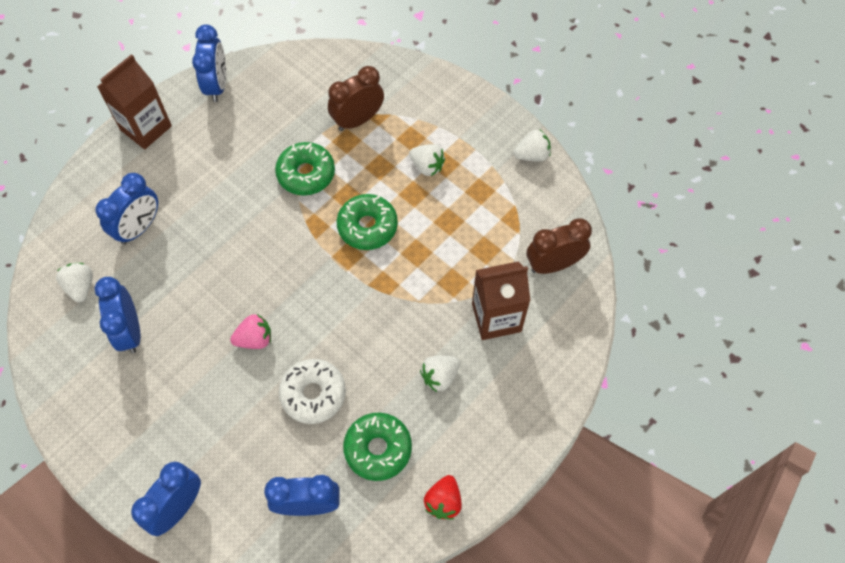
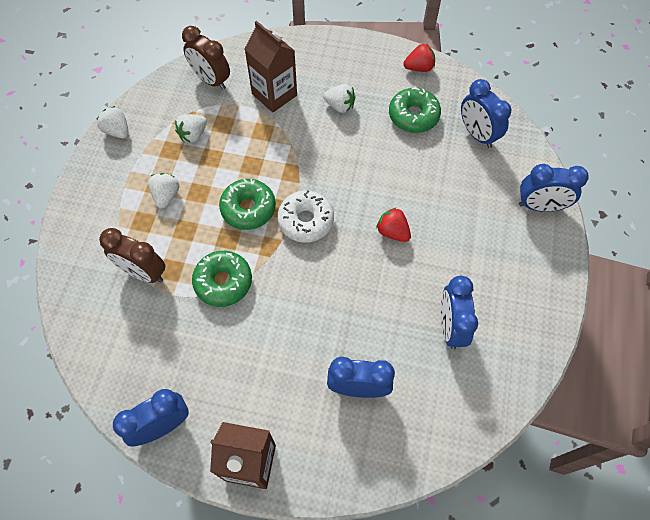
camera: 120 degrees left, 0 degrees up
(81, 287) = (443, 397): white strawberry -> white strawberry (193, 135)
(130, 331) = (450, 326): blue clock -> blue clock turned 135 degrees clockwise
(255, 339) = (392, 232): pink strawberry -> red strawberry
(313, 394) = (405, 171): white donut -> white donut (306, 221)

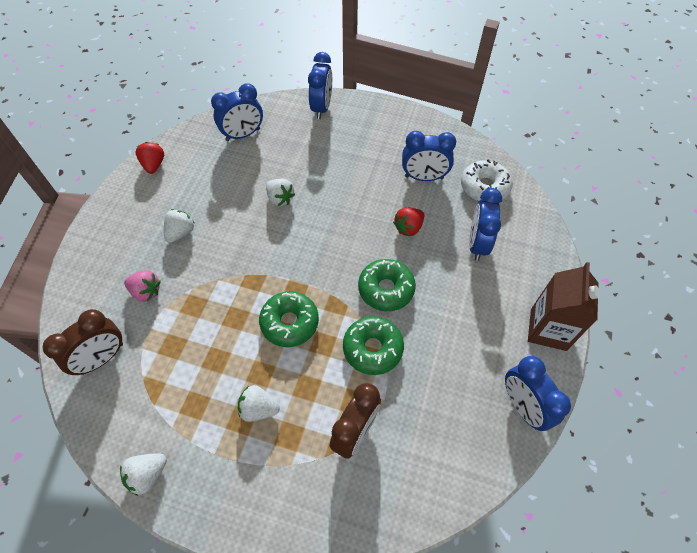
camera: 85 degrees left, 5 degrees down
(193, 135) = (179, 379): white strawberry -> white strawberry (280, 199)
(274, 94) = (146, 292): brown carton -> pink strawberry
(306, 221) = (312, 272): white donut -> white donut (484, 187)
(392, 232) = (333, 205): red strawberry -> red strawberry (408, 228)
(413, 116) = (210, 176): green donut -> green donut (386, 289)

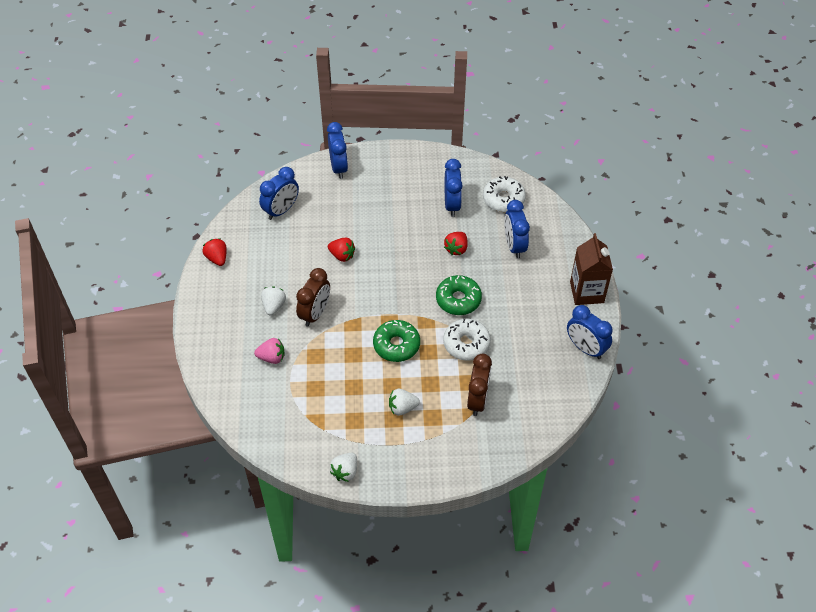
camera: 20 degrees left, 5 degrees down
(102, 358) = (266, 413): brown clock -> brown clock (315, 313)
(280, 199) = (342, 255): white strawberry -> red strawberry
(372, 349) = (466, 344): green donut -> white donut
(424, 177) = (452, 205): blue clock -> blue clock turned 75 degrees counterclockwise

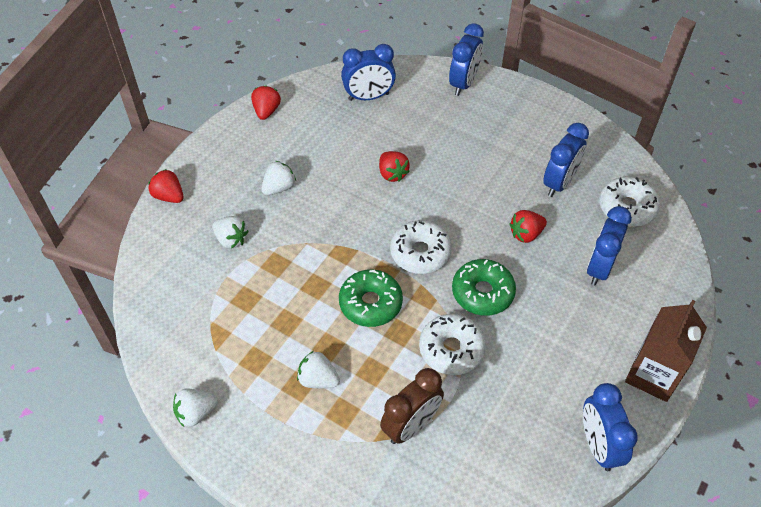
camera: 35 degrees right, 0 degrees up
(201, 354) = (169, 196): none -> red strawberry
(272, 357) = (231, 239): pink strawberry -> white strawberry
(315, 313) = (313, 219): brown clock -> none
(401, 297) = (420, 253): none -> white donut

